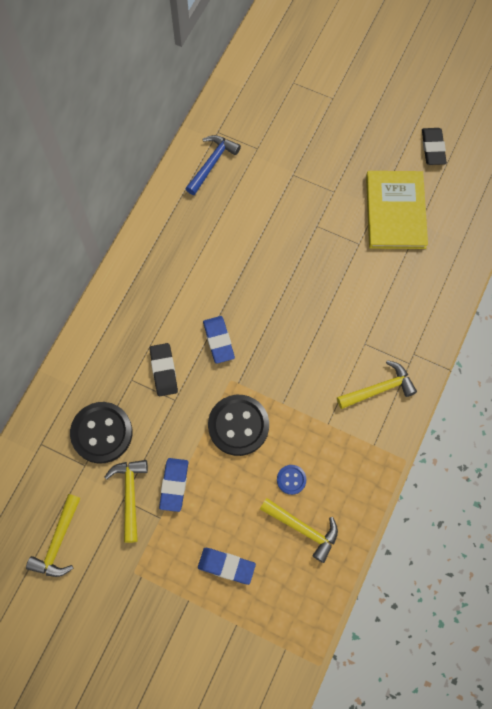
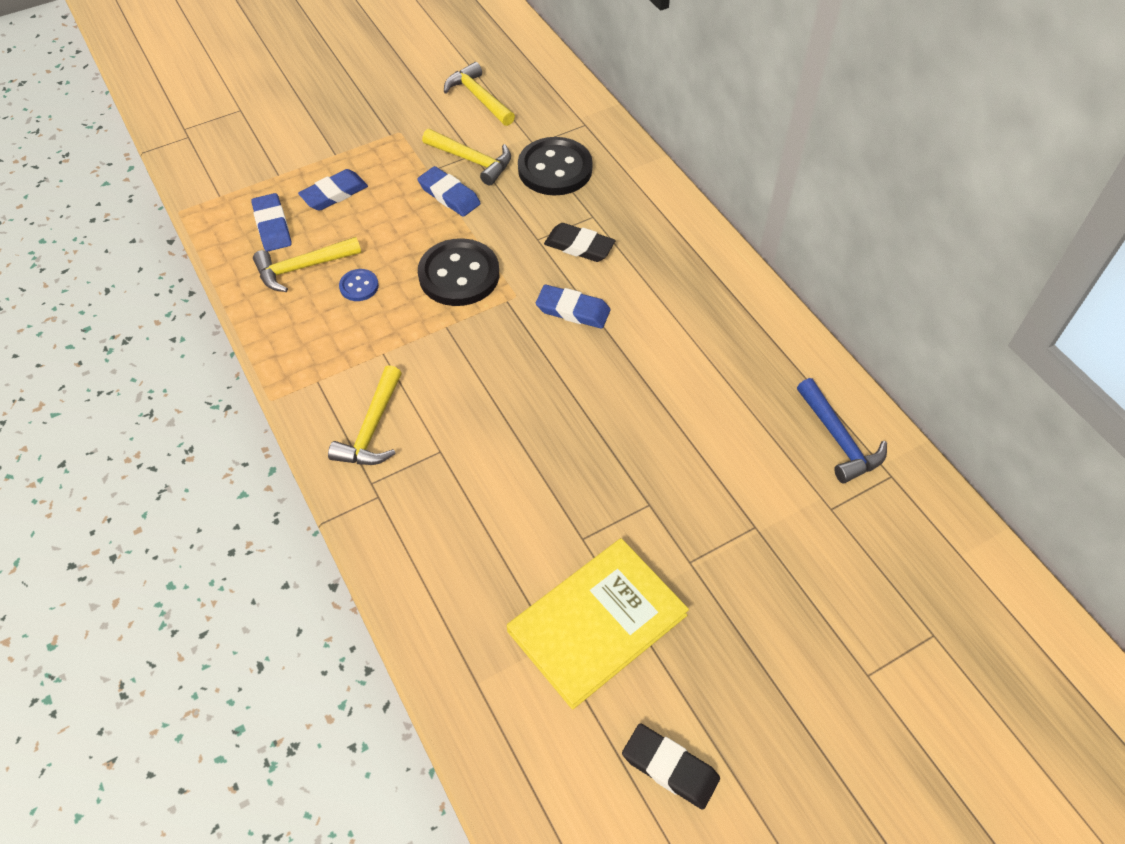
camera: 125 degrees right, 15 degrees down
(284, 583) = (272, 226): none -> blue eraser
(395, 211) = (597, 623): yellow book -> yellow book turned 75 degrees counterclockwise

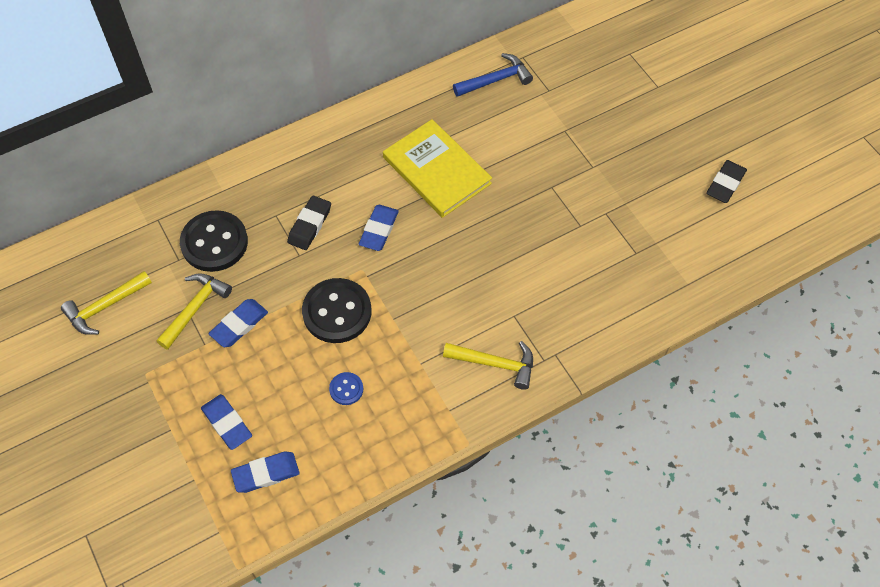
camera: 90 degrees left, 5 degrees up
(302, 268) = (321, 439): yellow hammer -> none
(597, 623) = (640, 218): yellow book -> yellow book (436, 170)

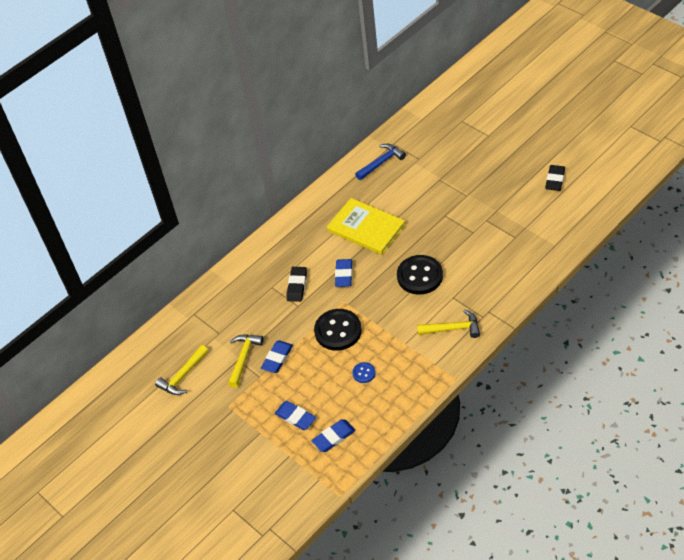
camera: 10 degrees left, 10 degrees down
(214, 243) = (238, 315): black button -> black button (420, 276)

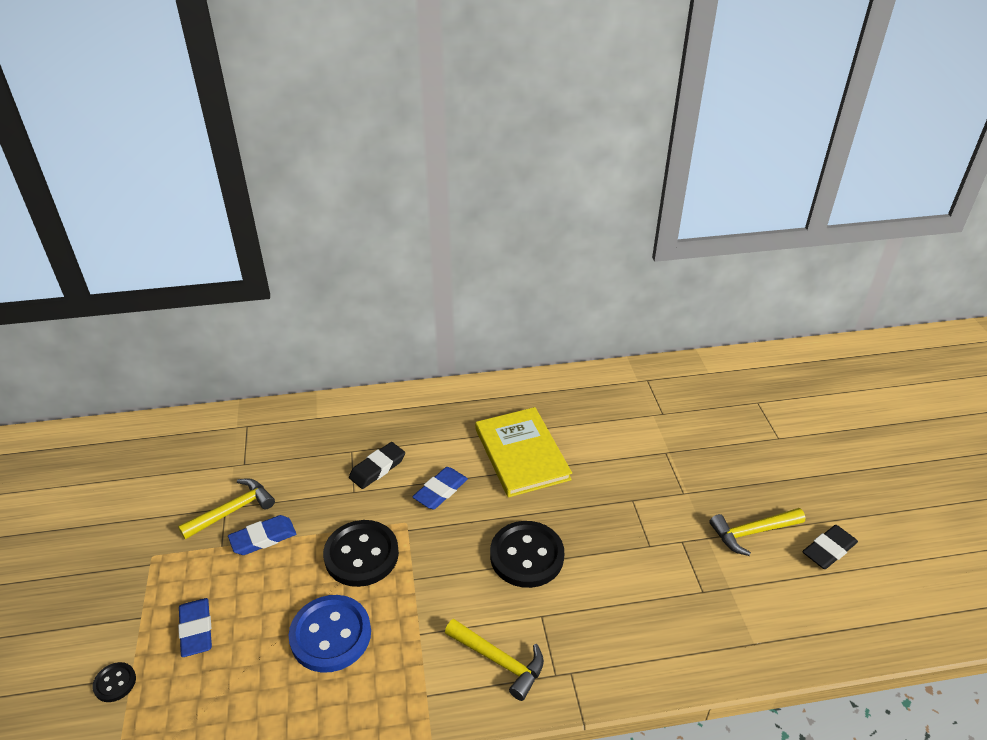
camera: 30 degrees right, 10 degrees down
(183, 376) = (156, 485): yellow hammer -> yellow hammer (752, 532)
(284, 463) = (115, 683): none -> black button
(334, 437) = (202, 696): blue eraser -> none
(364, 373) = (330, 635): blue button -> blue button, size x2.11
(381, 162) = (613, 392): blue hammer -> none

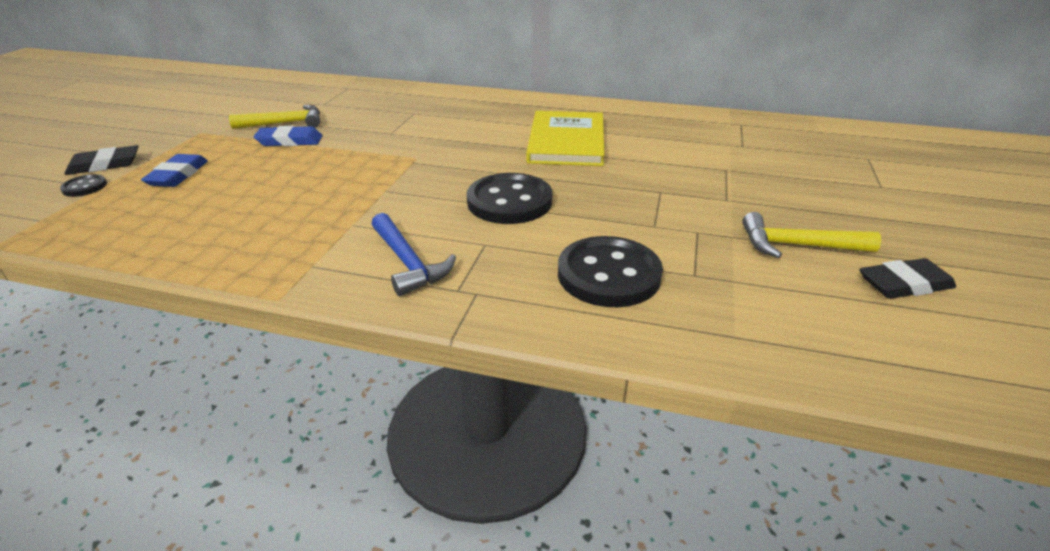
camera: 25 degrees right, 5 degrees down
(330, 635) = (275, 204): blue button -> none
(361, 555) = (356, 167): black button -> black button (608, 274)
(377, 468) = (425, 125): black eraser -> black eraser (105, 165)
(440, 491) = (466, 147): blue eraser -> none
(499, 661) = (408, 263): yellow hammer -> blue hammer

